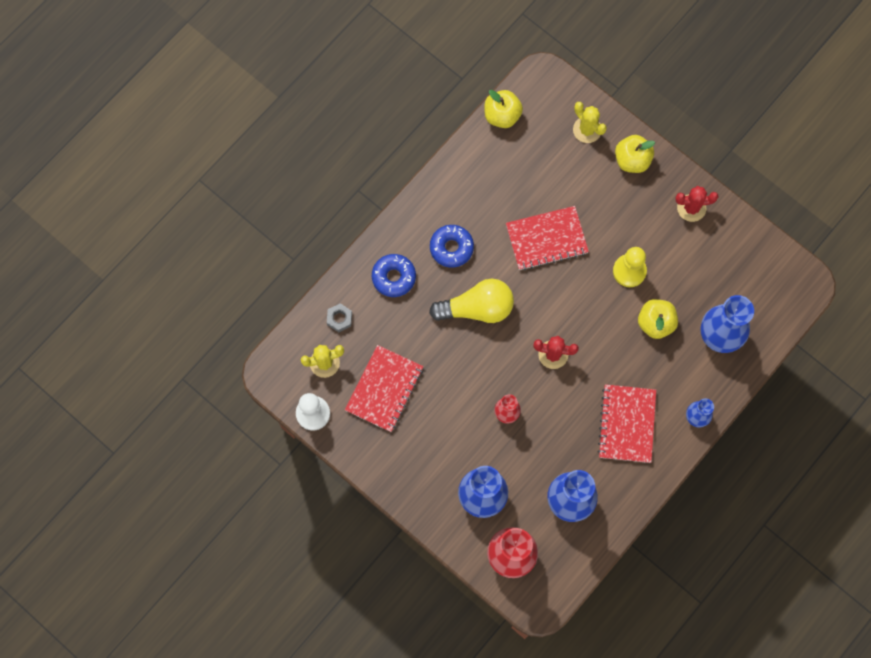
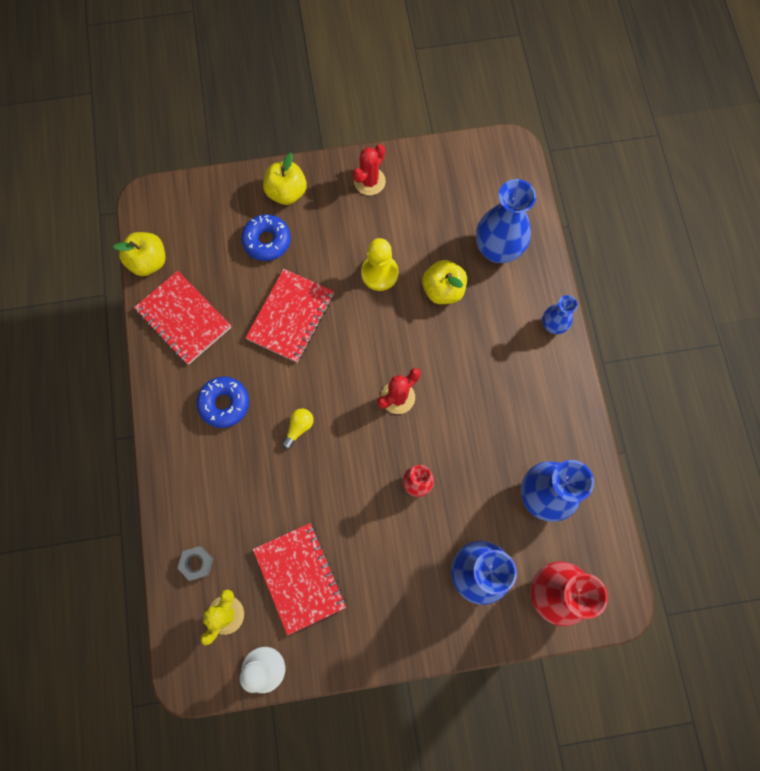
camera: 50 degrees left, 0 degrees up
(393, 277) = (204, 478): blue donut -> blue donut (267, 241)
(477, 308) = (299, 428): yellow light bulb -> yellow light bulb, size x0.45
(587, 130) = (227, 205): yellow cactus -> none
(627, 424) = (512, 387): red notebook -> red notebook (184, 318)

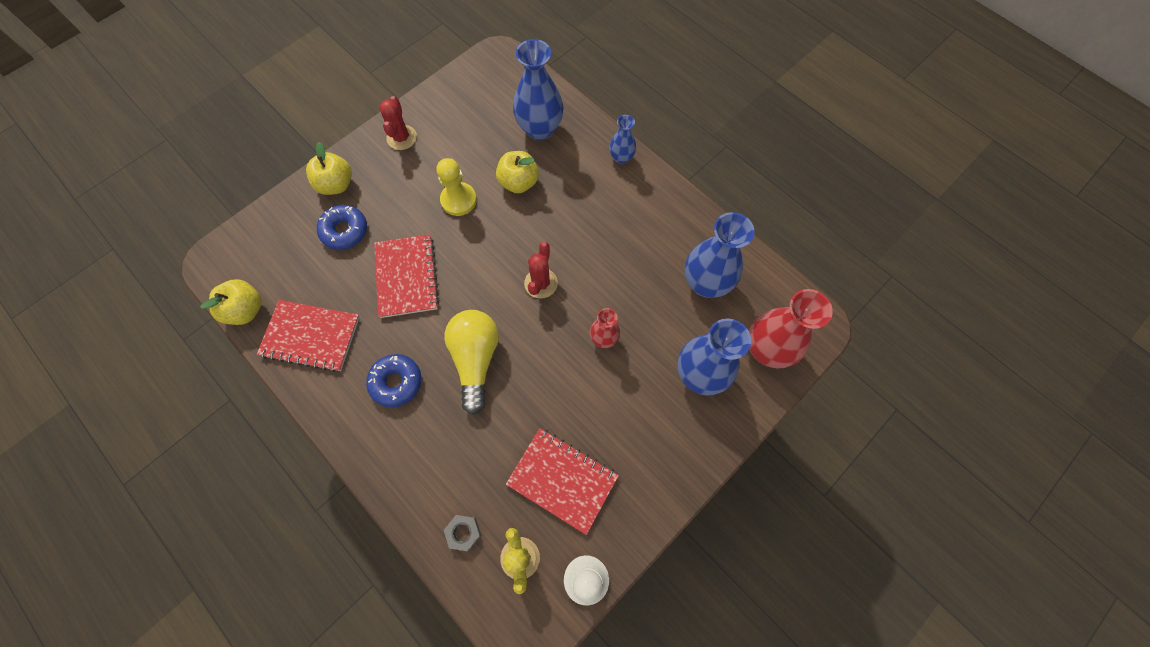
camera: 35 degrees left, 5 degrees down
(299, 428) = (475, 359): yellow light bulb -> yellow light bulb, size x2.25

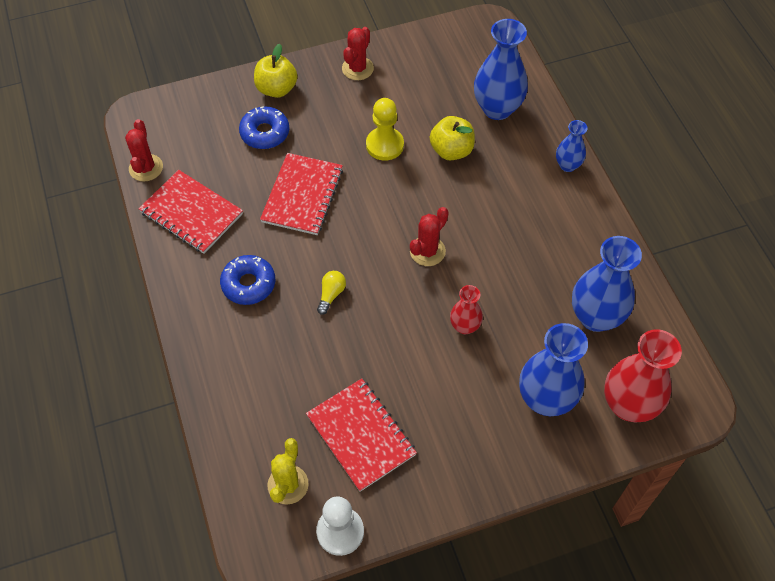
camera: 25 degrees right, 10 degrees down
(246, 310) = (146, 168): yellow apple -> red cactus
(463, 532) = (247, 439): grey nut -> none
(475, 359) = (331, 294): yellow light bulb -> yellow light bulb, size x0.45

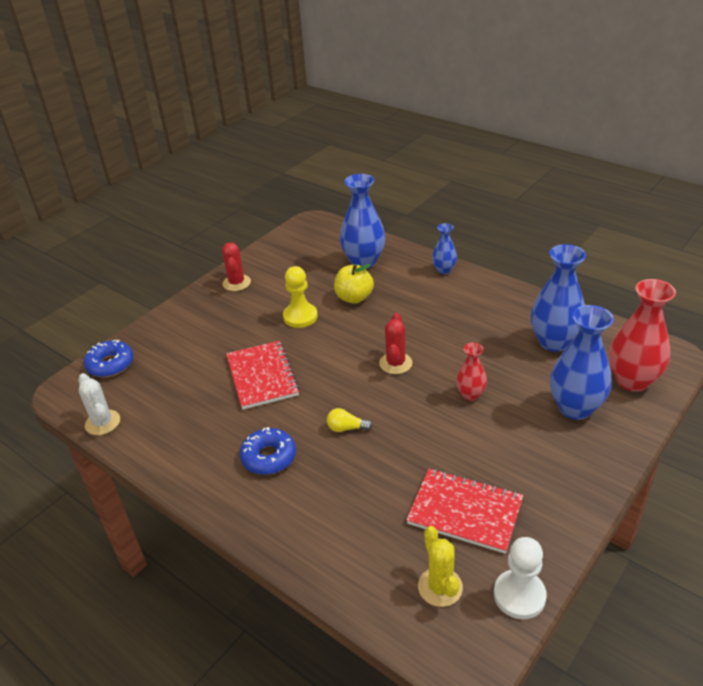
camera: 30 degrees left, 20 degrees down
(146, 168) = (102, 422): red cactus -> white cactus
(191, 213) = (173, 434): red notebook -> none
(265, 133) = (194, 352): blue donut -> blue donut (110, 364)
(276, 89) = (180, 321): yellow apple -> none
(331, 294) = (346, 428): yellow light bulb -> yellow light bulb turned 75 degrees counterclockwise

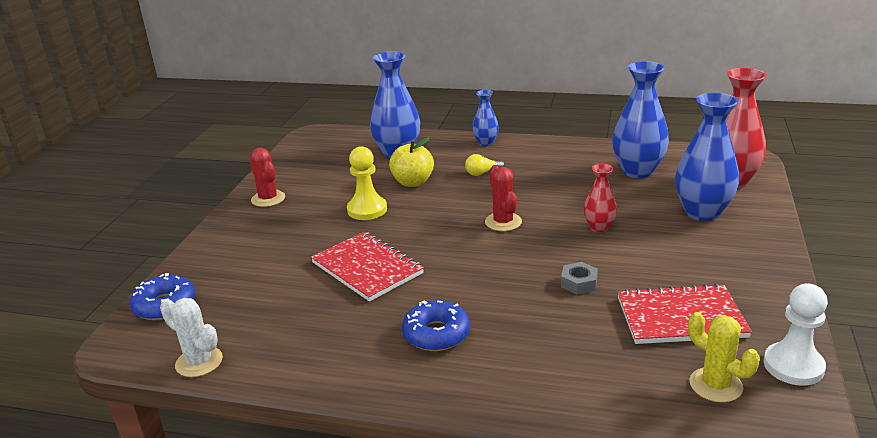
camera: 25 degrees left, 10 degrees down
(346, 428) = (500, 286): yellow light bulb -> yellow light bulb (482, 173)
(409, 447) = (579, 283): none -> grey nut

